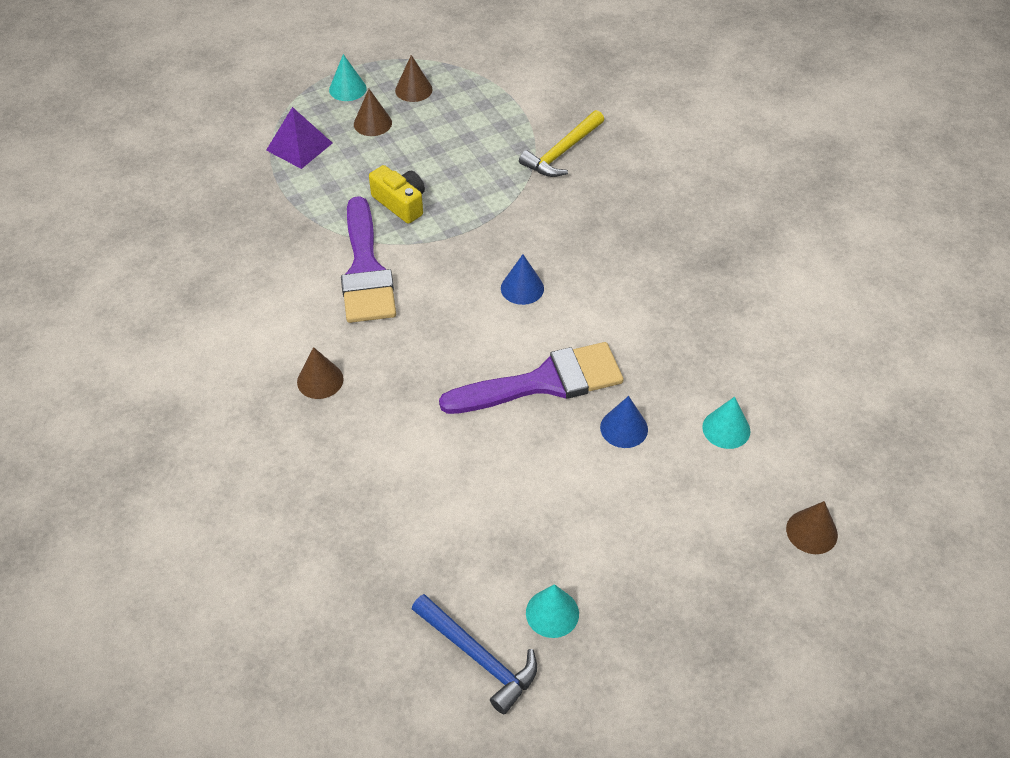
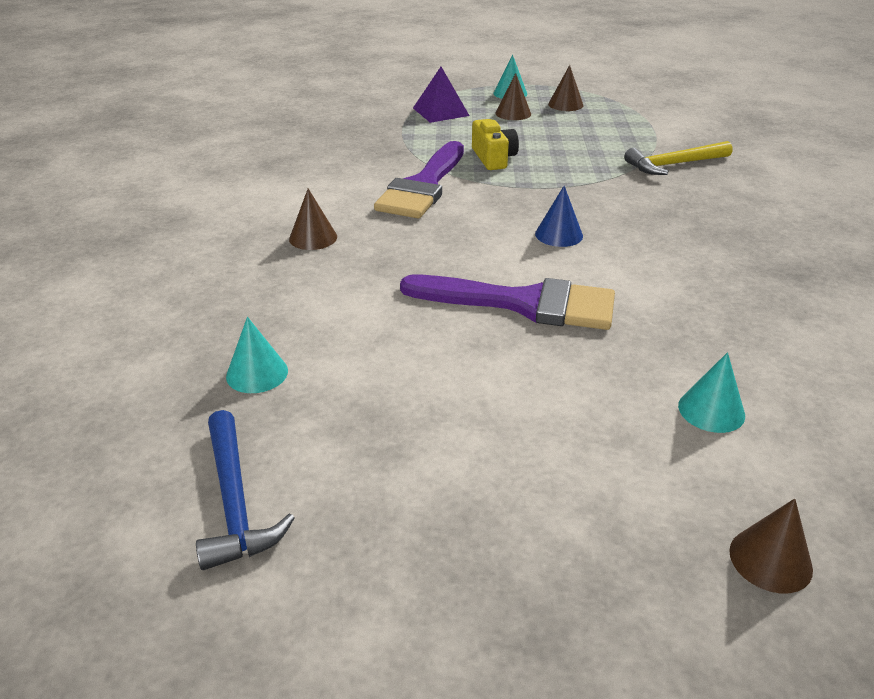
camera: 30 degrees right, 15 degrees down
(552, 613) = (355, 497): turquoise cone -> turquoise cone (257, 373)
(624, 428) = (582, 367): blue cone -> none

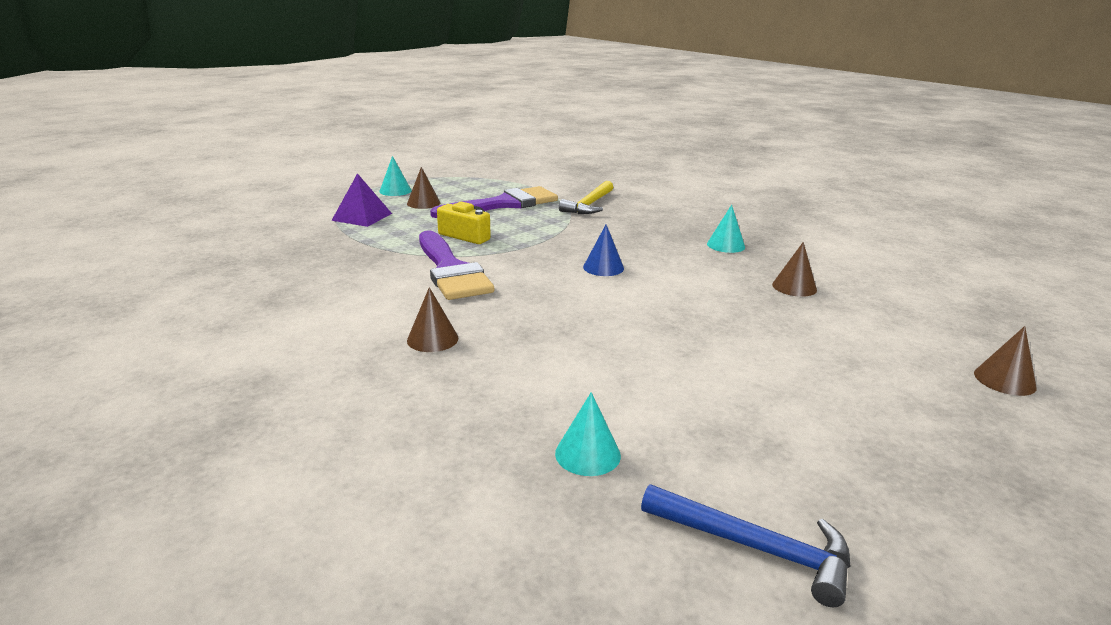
camera: 45 degrees left, 10 degrees down
(523, 303) = (663, 316): purple brush -> purple brush (503, 204)
(565, 104) = (451, 188): brown cone -> brown cone (794, 287)
(711, 410) = (855, 325): turquoise cone -> turquoise cone (725, 245)

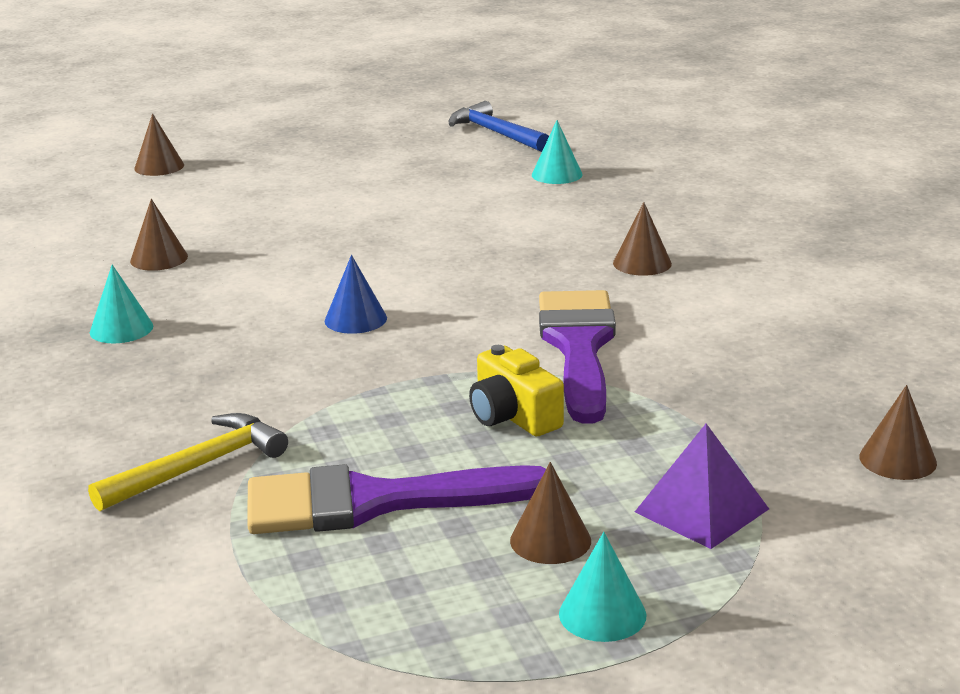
camera: 155 degrees left, 0 degrees up
(261, 242) = (897, 459): none -> brown cone

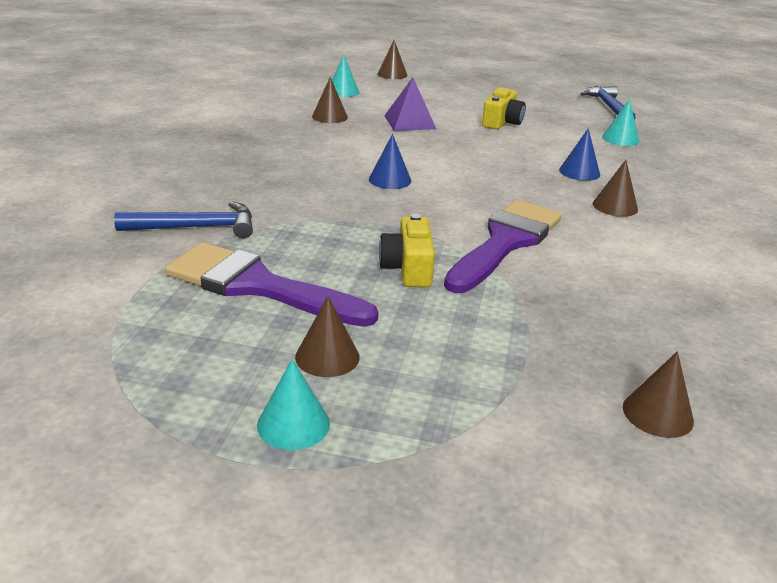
camera: 30 degrees right, 5 degrees up
(121, 329) = (262, 144): turquoise cone -> turquoise cone (343, 92)
(198, 467) = (196, 227): yellow hammer -> blue hammer
(394, 195) = (502, 122): none -> yellow camera
(559, 233) = (579, 172): none -> blue cone
(701, 510) = (455, 383): purple pyramid -> purple pyramid (410, 122)

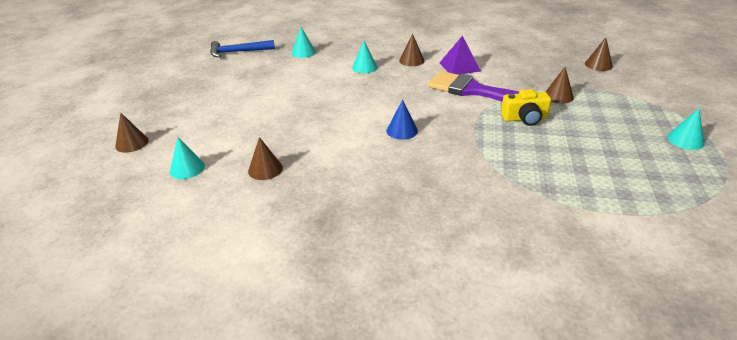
camera: 90 degrees left, 5 degrees up
(196, 227) = (524, 206): blue hammer -> none
(257, 286) = (582, 166): purple brush -> none
(327, 357) = (629, 136): brown cone -> brown cone (558, 96)
(410, 122) = (277, 128): purple pyramid -> purple pyramid (459, 66)
(502, 122) = (274, 90): yellow camera -> none
(579, 172) = (364, 67): blue cone -> turquoise cone

